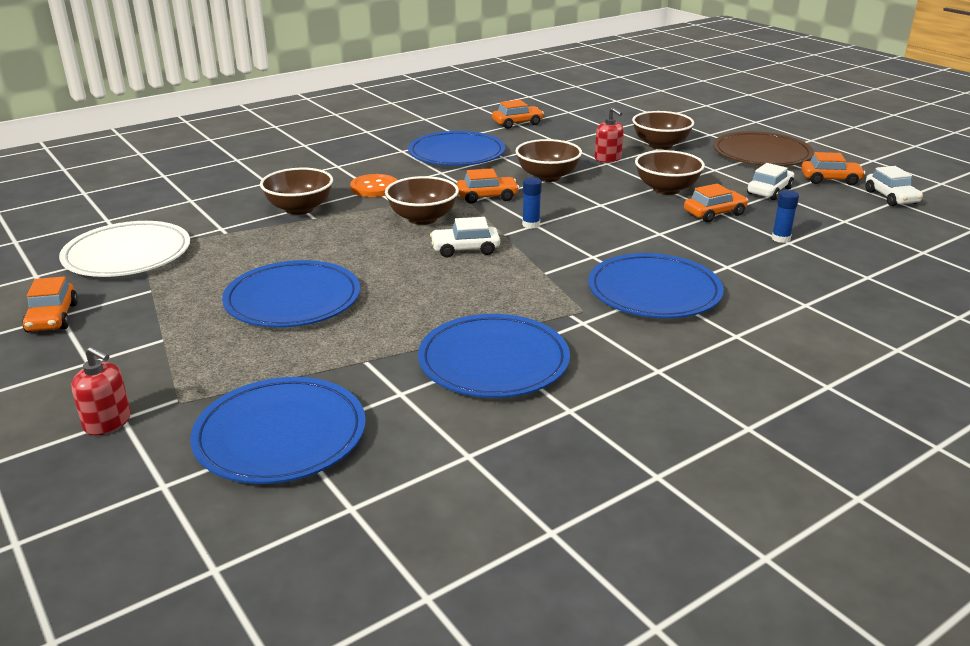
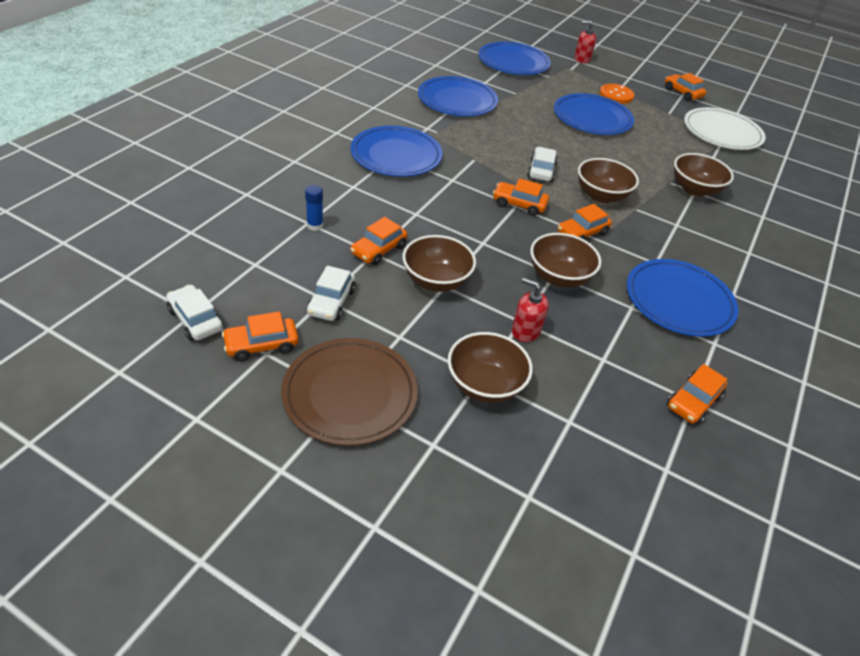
camera: 150 degrees right, 15 degrees up
(374, 187) = (679, 227): orange button -> orange button (616, 95)
(465, 249) = (541, 171): white car -> white car turned 45 degrees counterclockwise
(531, 224) = (519, 204): blue glue stick -> orange car

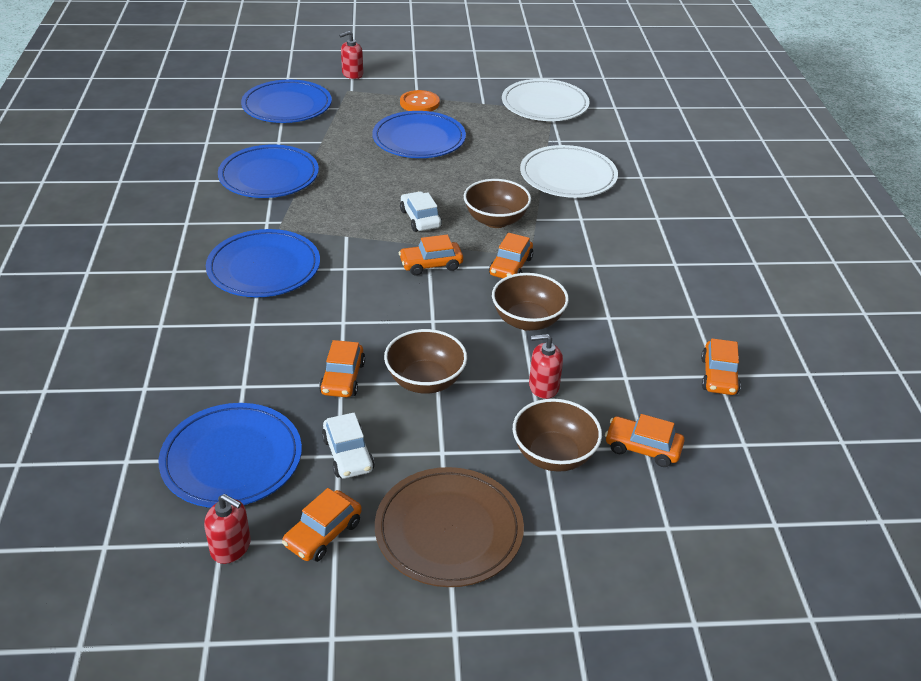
camera: 30 degrees left, 5 degrees down
(195, 320) = (231, 547): white car -> red soap dispenser
(315, 225) = (254, 385): blue glue stick -> none
(679, 301) = (640, 292): blue plate -> blue plate (232, 459)
(682, 93) = (477, 75): orange car -> orange car (642, 448)
(694, 190) = (568, 176): brown bowl -> white plate

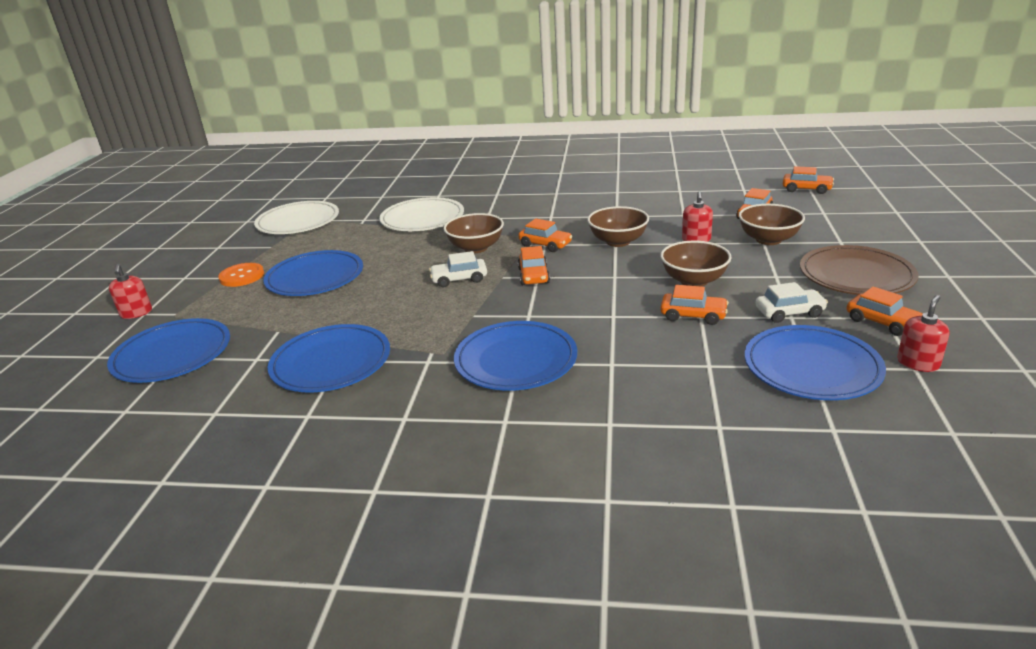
camera: 75 degrees left, 10 degrees down
(719, 376) = (680, 190): orange car -> orange car (806, 189)

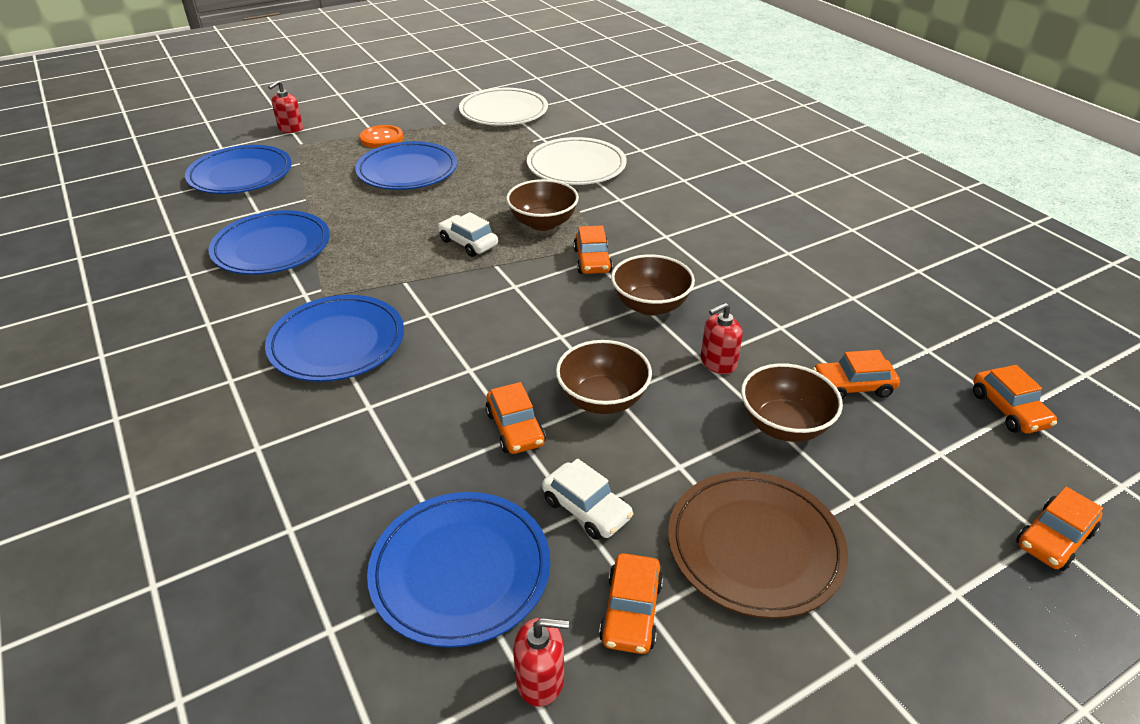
camera: 50 degrees right, 10 degrees up
(533, 276) = (514, 283): orange car -> orange car (1054, 539)

